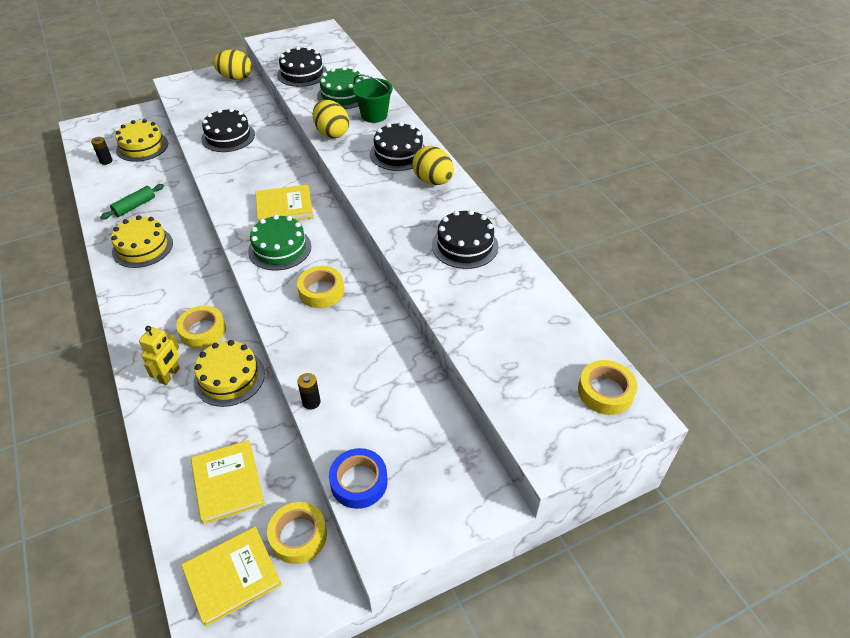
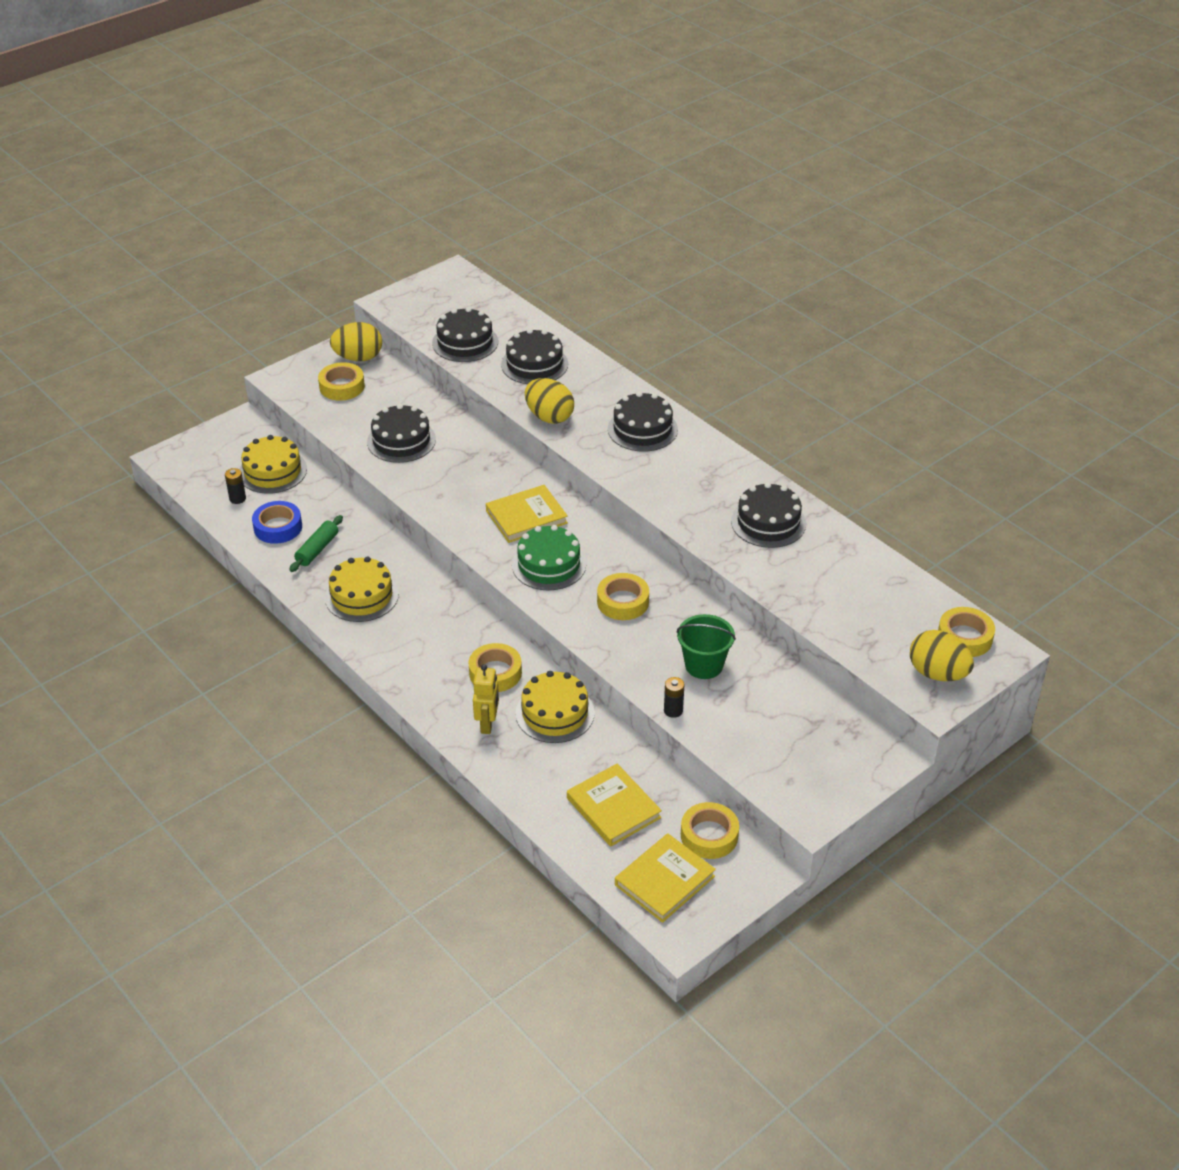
camera: 15 degrees left, 5 degrees down
(212, 94) = (342, 386): none -> yellow tape
(343, 95) = (534, 364): green cake -> black cake
(359, 482) = (757, 768): blue tape -> blue tape (278, 527)
(374, 115) = (588, 385): green bucket -> green bucket (704, 665)
(433, 181) = (699, 456): yellow egg -> yellow egg (937, 673)

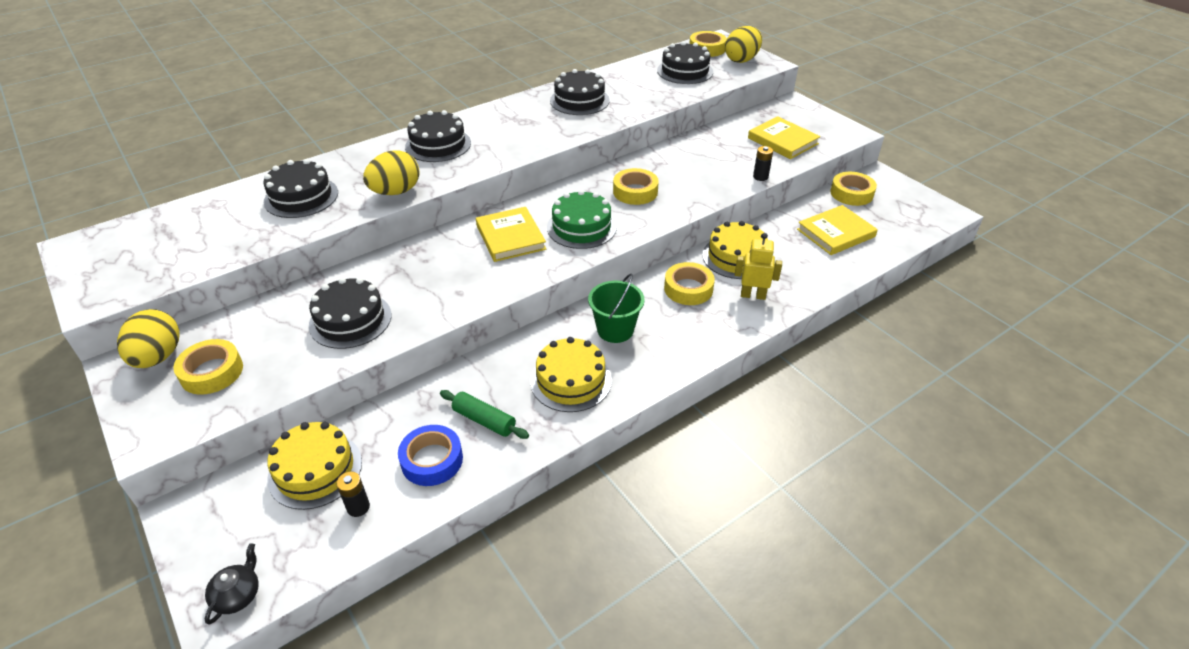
camera: 85 degrees left, 0 degrees up
(175, 462) = (238, 595): none -> black teapot
(465, 342) = (229, 241): black cake -> black cake (685, 71)
(665, 881) = (899, 215): yellow book -> yellow book (783, 141)
(704, 665) = (710, 160): green bucket -> green bucket (615, 330)

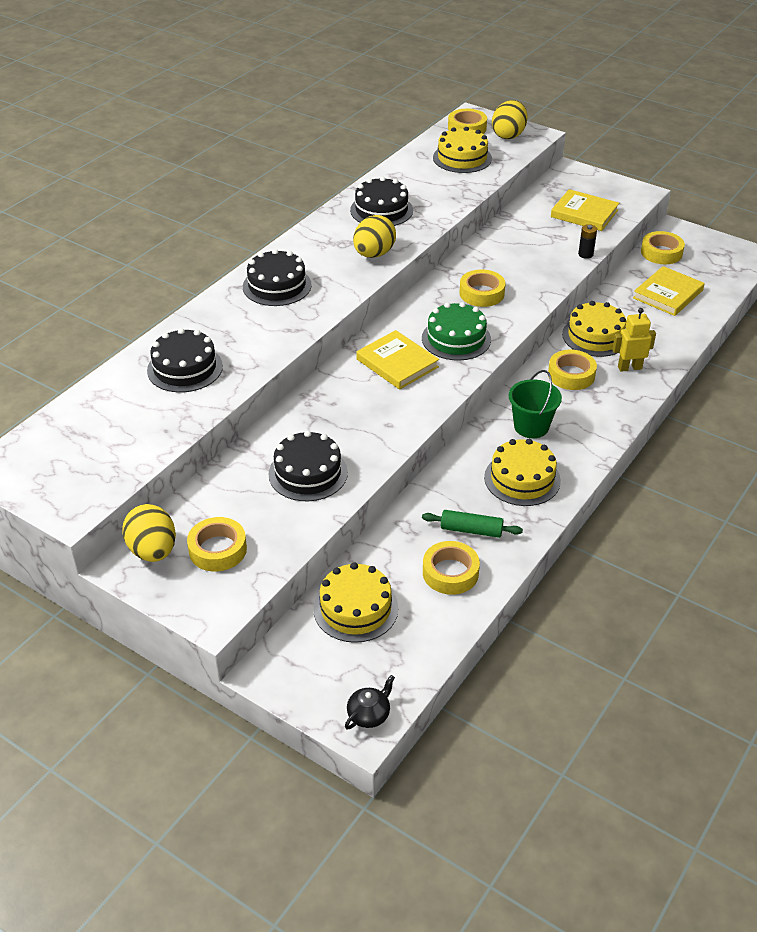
camera: 20 degrees left, 0 degrees up
(238, 595) = (369, 714): black teapot -> black teapot turned 45 degrees clockwise
(358, 507) = (416, 625): black battery -> none
(395, 192) = (275, 342): yellow egg -> yellow egg (374, 254)
(432, 460) = (450, 573): blue tape -> yellow tape
(685, 71) = (462, 158): black cake -> yellow cake

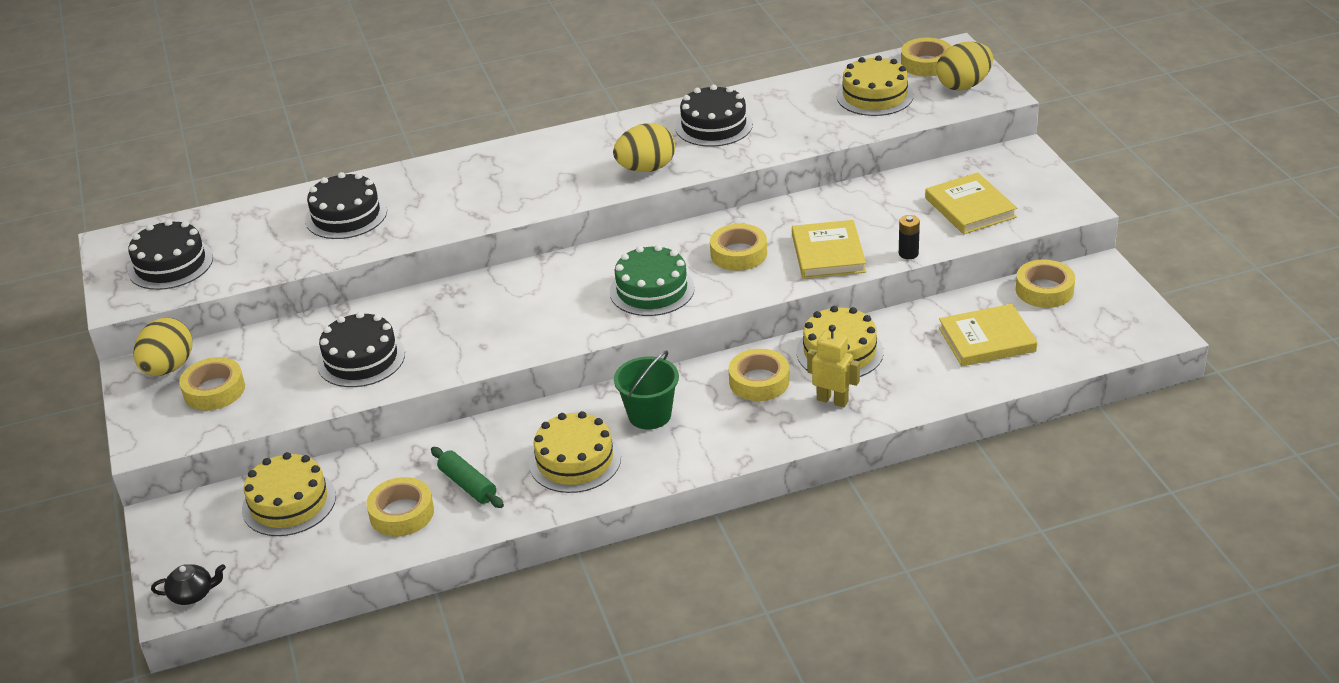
camera: 40 degrees right, 5 degrees down
(277, 286) = (517, 168): black cake -> black cake (170, 264)
(397, 363) = (565, 291): yellow book -> yellow book (828, 253)

